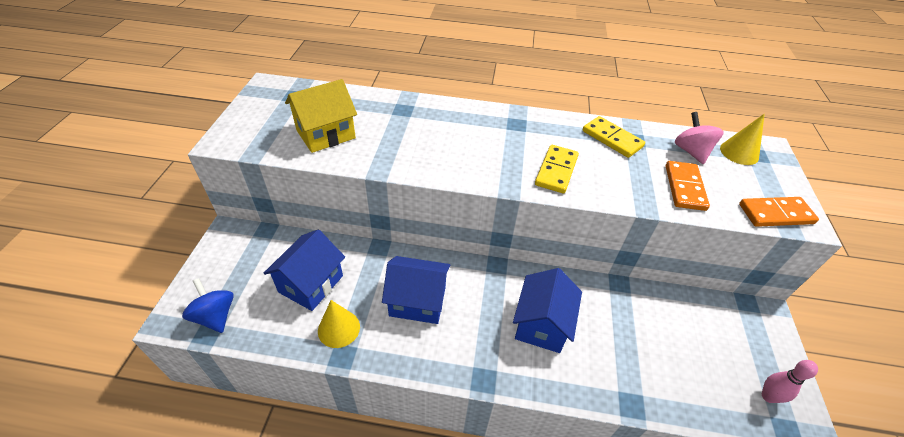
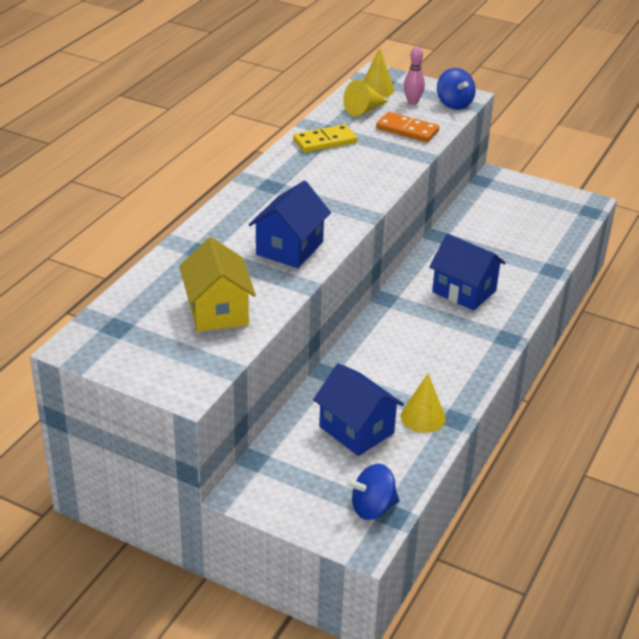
camera: 70 degrees left, 10 degrees down
(417, 301) = (409, 359): blue house -> blue house (289, 248)
(556, 171) = (355, 184): yellow domino -> none
(691, 151) = (364, 110): pink spinning top -> yellow cone
(768, 396) = (563, 207): pink bowling pin -> pink bowling pin (412, 102)
(775, 214) = (454, 104): orange domino -> blue spinning top

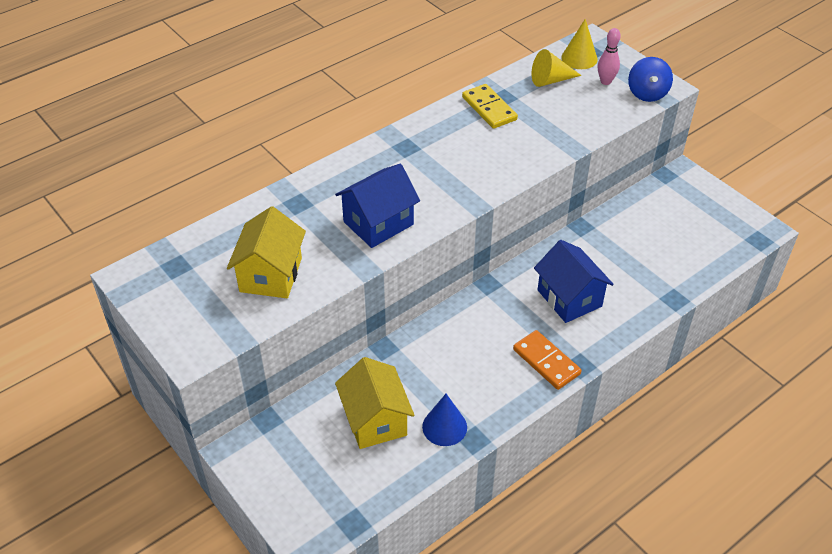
camera: 25 degrees right, 10 degrees up
(325, 141) = (489, 109): yellow domino -> yellow domino turned 60 degrees clockwise
(356, 430) = (375, 420): blue house -> yellow house
(372, 508) = (339, 509): blue spinning top -> none
(407, 130) = (579, 114): orange domino -> orange domino (546, 361)
(423, 417) = (444, 427): yellow cone -> blue cone

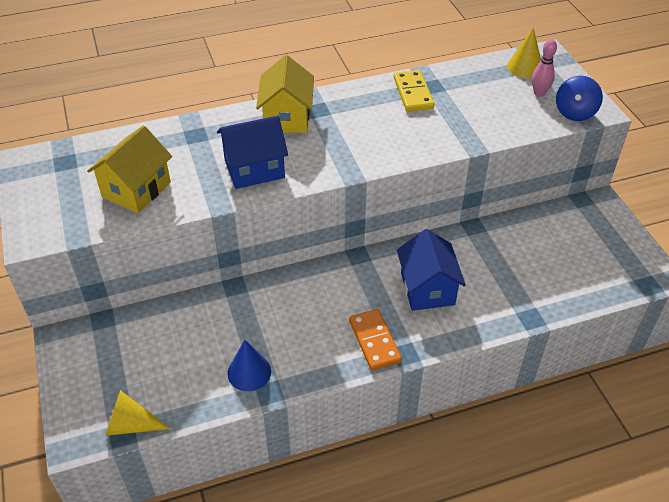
camera: 20 degrees right, 0 degrees up
(375, 420) = (192, 347): yellow house -> yellow house (287, 117)
(550, 80) = (485, 81): yellow cone -> yellow cone (131, 425)

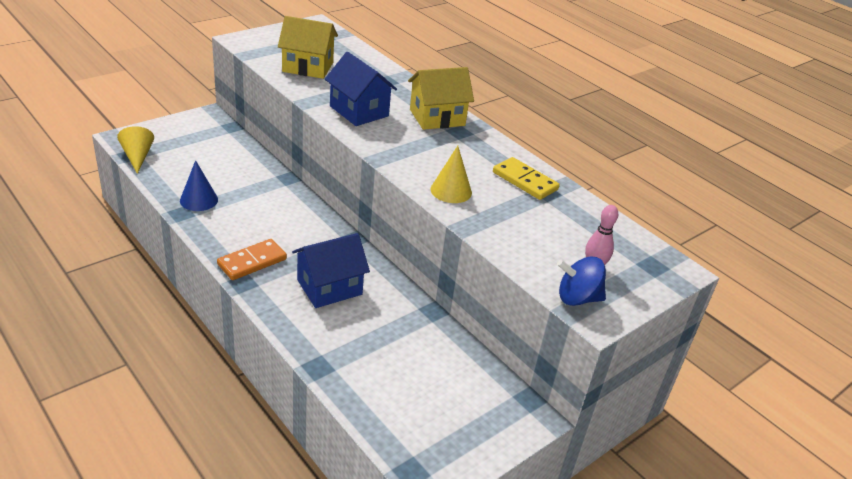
camera: 65 degrees right, 10 degrees down
(413, 93) = (525, 181): yellow domino -> yellow domino turned 75 degrees clockwise
(525, 67) = (635, 254): yellow cone -> yellow cone (451, 191)

